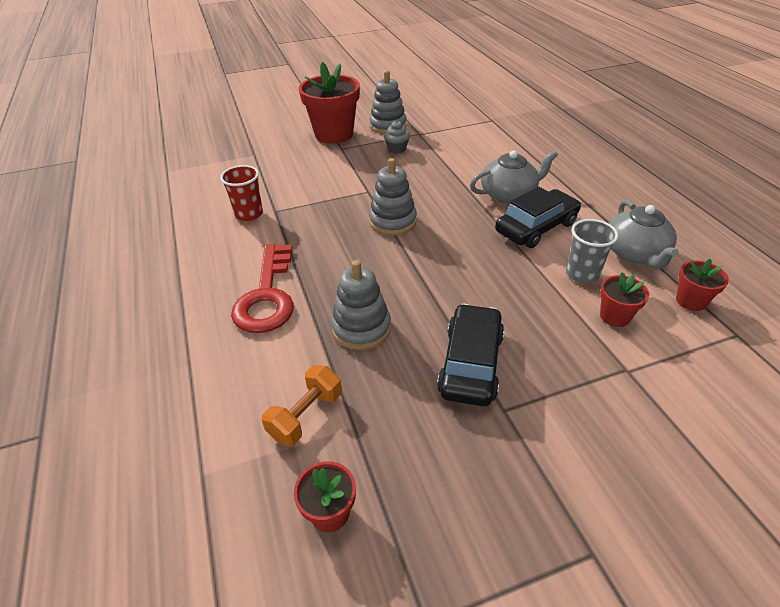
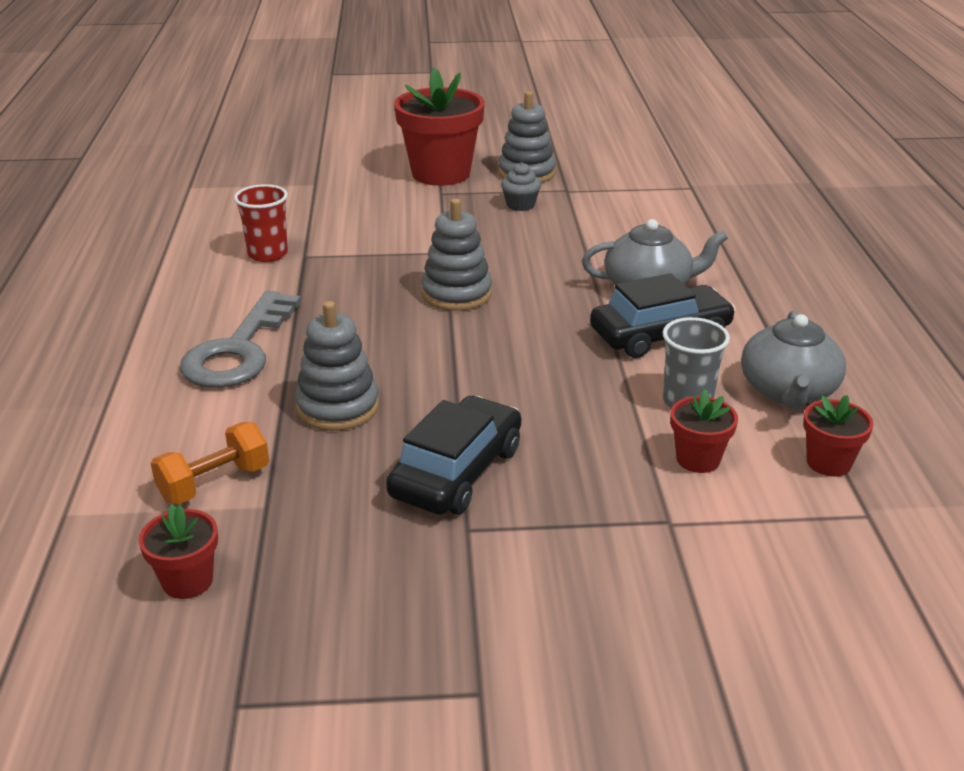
camera: 15 degrees right, 10 degrees down
(267, 296) = (239, 350): red key -> grey key

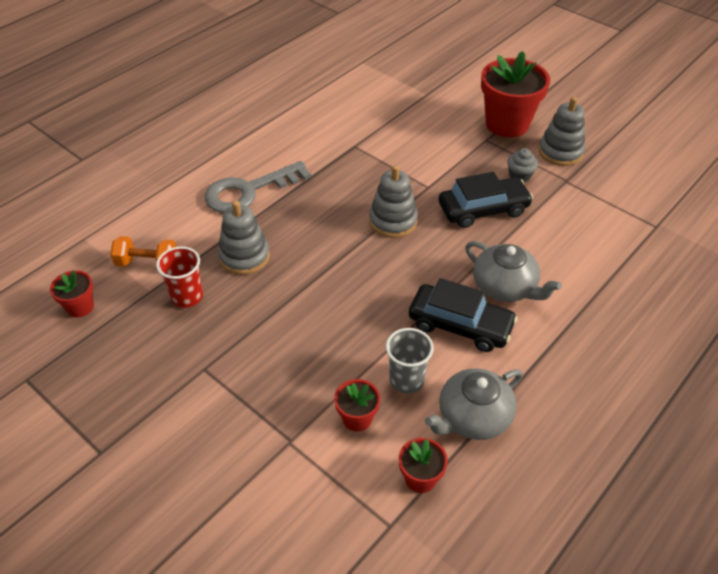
camera: 45 degrees right, 15 degrees up
(267, 254) = (339, 134): red cup -> red cup (187, 296)
(457, 472) = (242, 334): black car -> black car (483, 209)

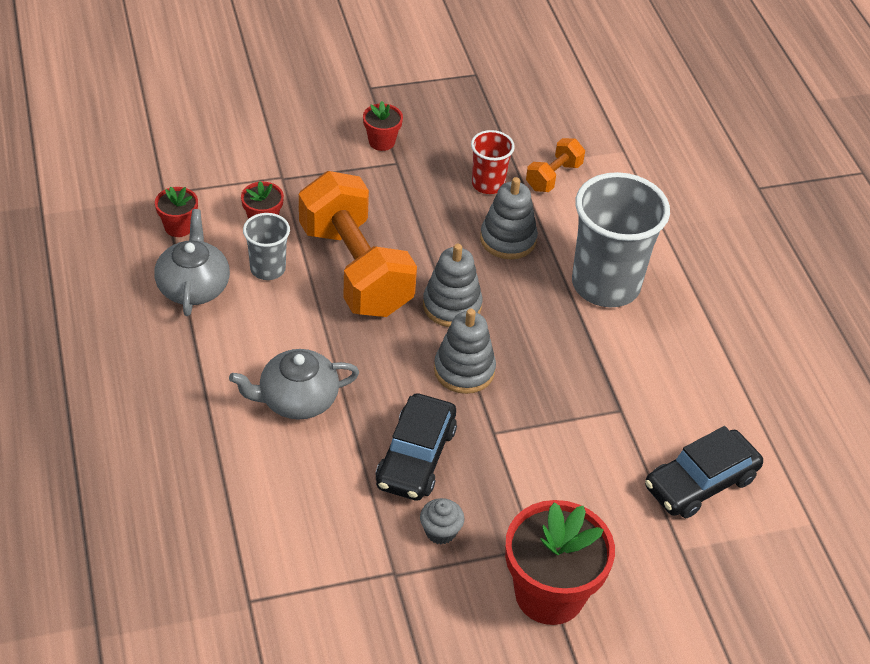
camera: 120 degrees right, 0 degrees up
(80, 307) = (531, 122): red flower pot -> red flower pot (381, 142)
(249, 191) = (605, 284): grey key -> grey cup
(356, 325) = (355, 270): none -> orange dumbbell
(460, 325) = (287, 337): black car -> black car (700, 482)
(560, 152) = (448, 610): grey stacking toy -> grey stacking toy (452, 306)

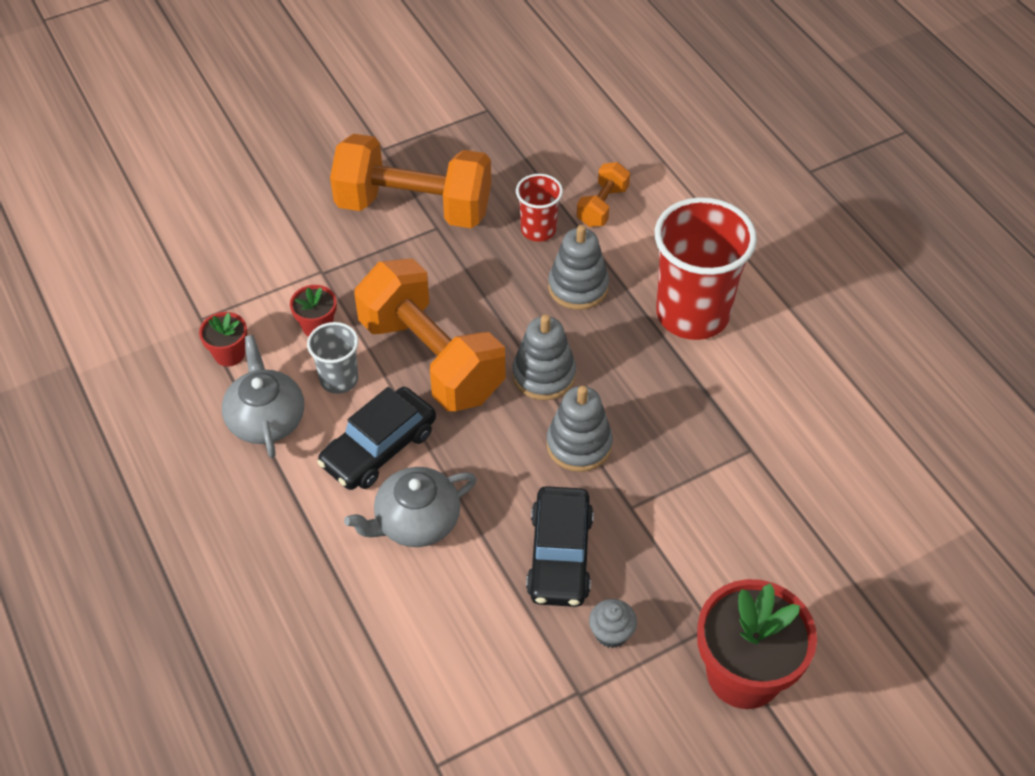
camera: 10 degrees left, 5 degrees up
(381, 142) = (414, 207): red flower pot -> orange dumbbell
(605, 284) = (692, 314): grey cup -> red cup
(700, 482) = (855, 510): black car -> black car (379, 448)

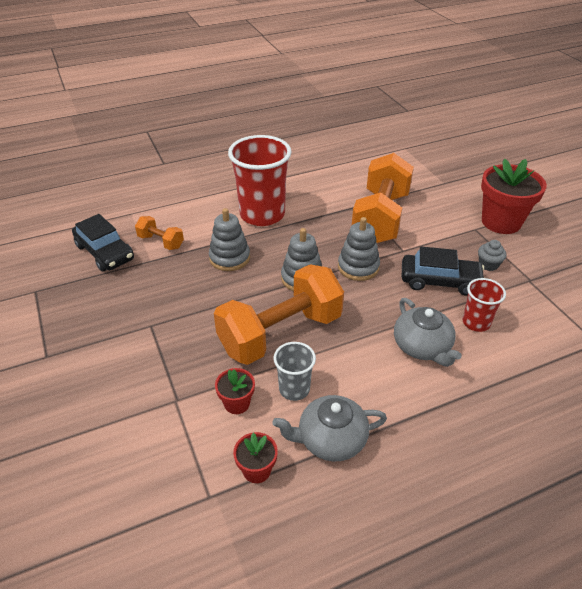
camera: 85 degrees left, 10 degrees down
(379, 448) = (360, 365): black car -> black car (105, 252)
(414, 207) = (124, 338): orange dumbbell -> orange dumbbell (380, 218)
(538, 230) = (172, 272): red cup -> red cup (476, 322)

